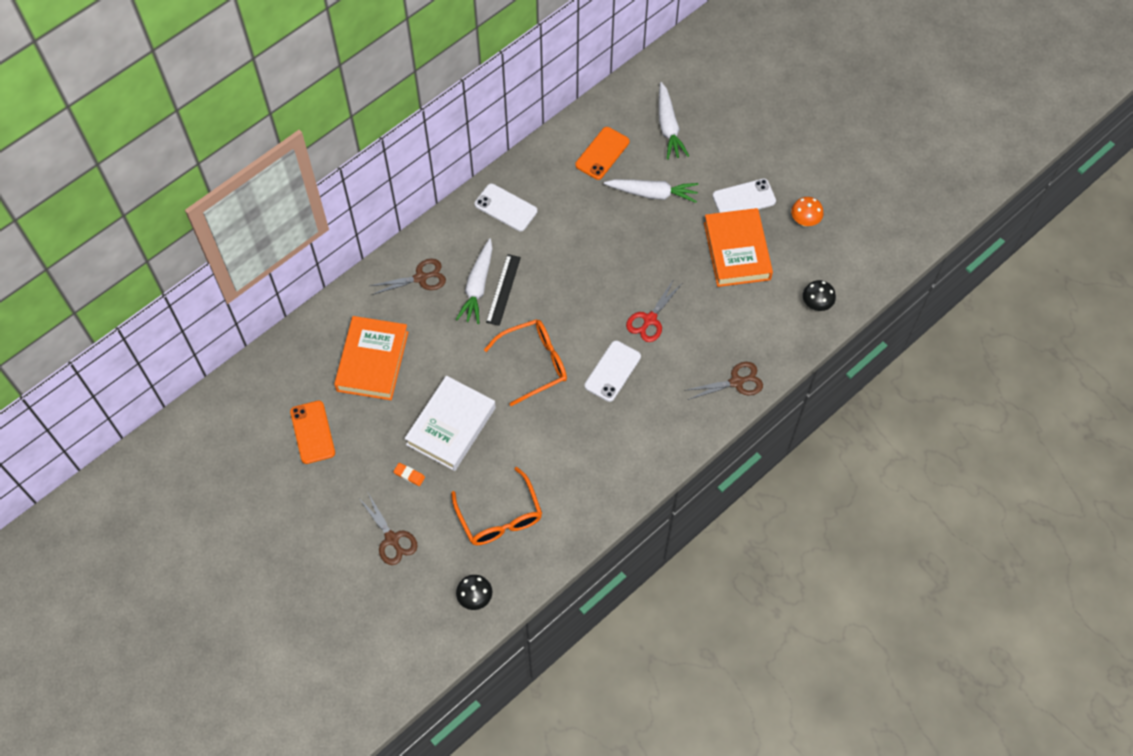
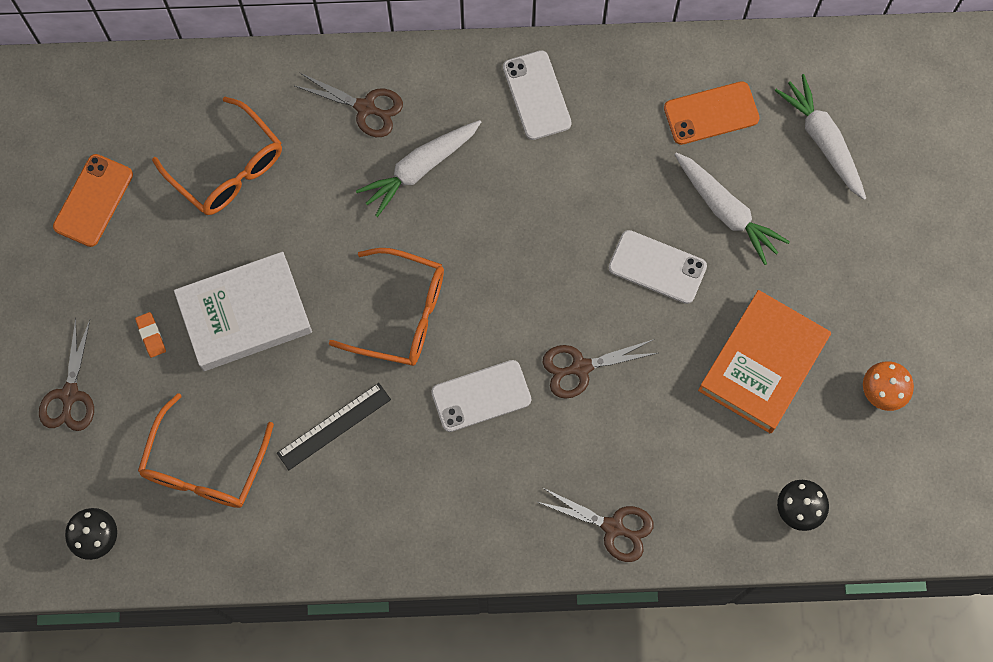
camera: 40 degrees right, 10 degrees up
(372, 361) = (227, 167): orange book -> orange glasses
(503, 289) = (445, 195): black ruler -> black ruler (334, 426)
(649, 319) = (580, 367): red scissors -> brown scissors
(668, 127) = (822, 140): white carrot -> white carrot turned 120 degrees clockwise
(744, 198) = (832, 304): white phone -> white phone (657, 267)

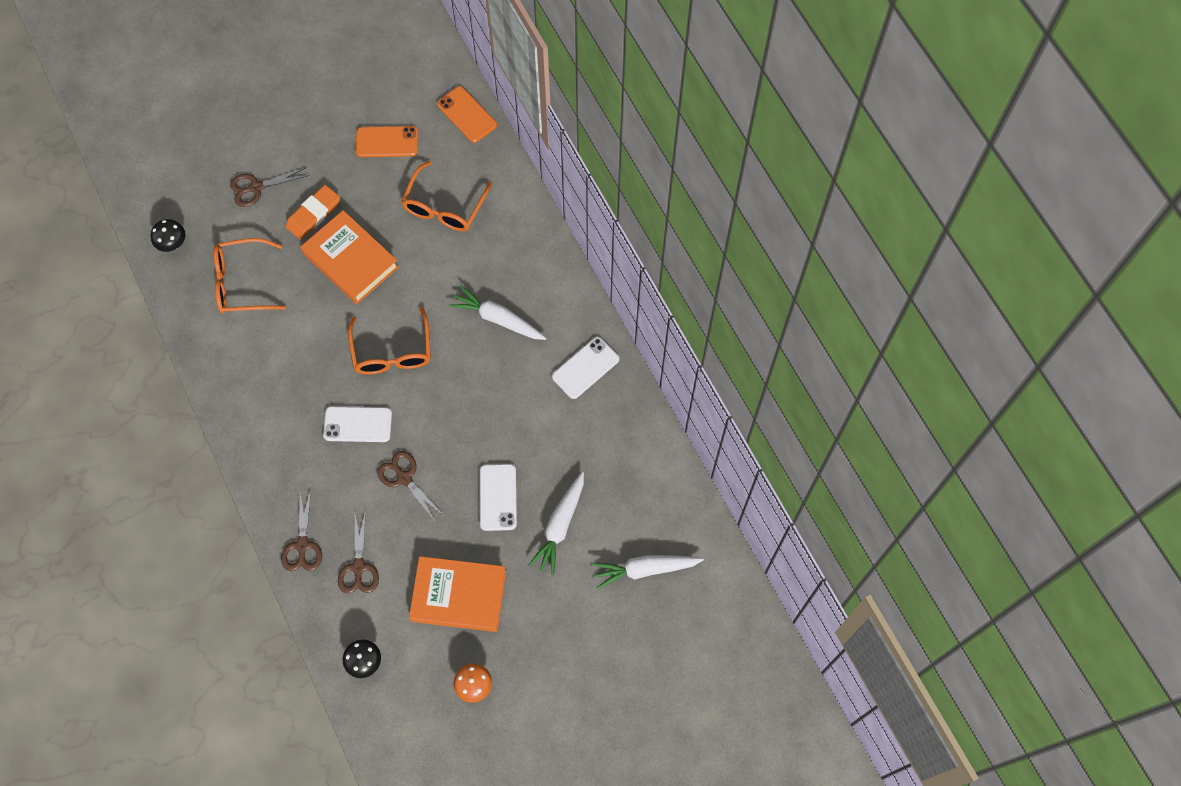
camera: 65 degrees right, 5 degrees down
(151, 335) = (313, 214): orange eraser -> orange eraser, size x1.97
(245, 315) = (351, 261): white book -> orange book
(334, 426) = (299, 345): black ruler -> none
(365, 108) = (524, 267): brown scissors -> brown scissors (358, 567)
(481, 396) = (358, 424): white phone -> white phone turned 45 degrees counterclockwise
(711, 113) = (628, 486): orange phone -> orange phone (467, 115)
(822, 140) = (644, 569): white carrot -> white carrot turned 135 degrees counterclockwise

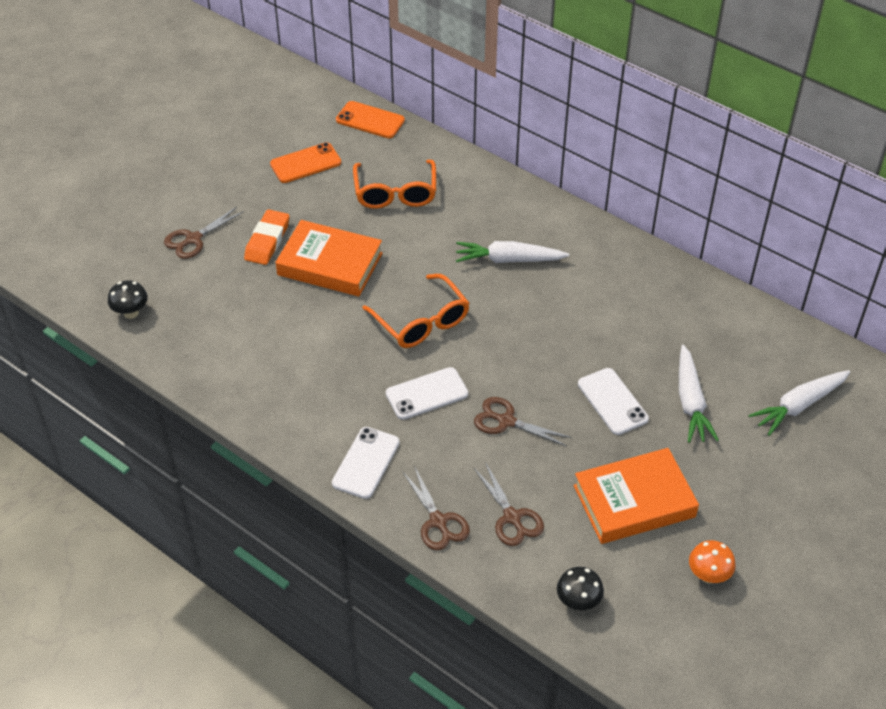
camera: 25 degrees left, 20 degrees down
(243, 282) = (227, 319): orange glasses -> none
(585, 368) = (620, 268): white phone -> white phone (366, 463)

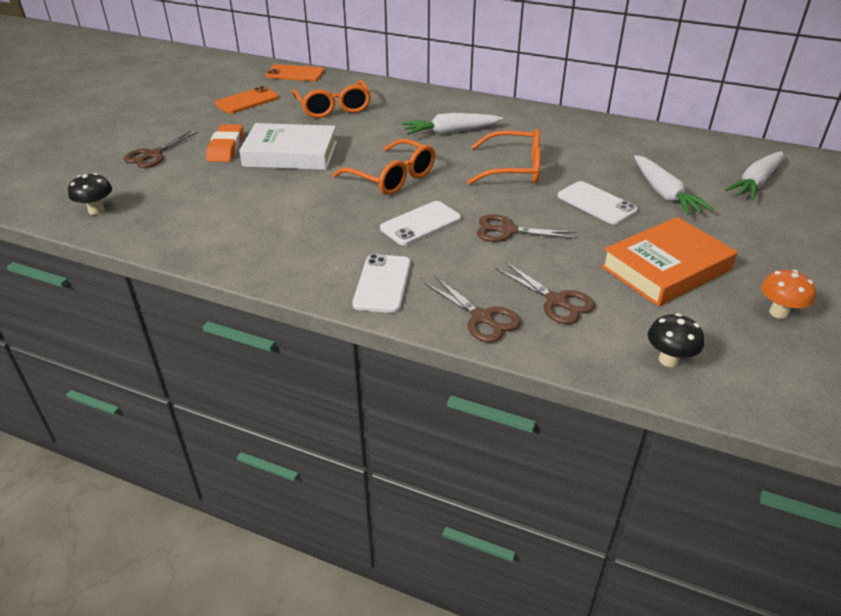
camera: 15 degrees left, 10 degrees down
(330, 264) = (290, 154): orange book -> white book
(550, 332) = (513, 169): none -> orange glasses

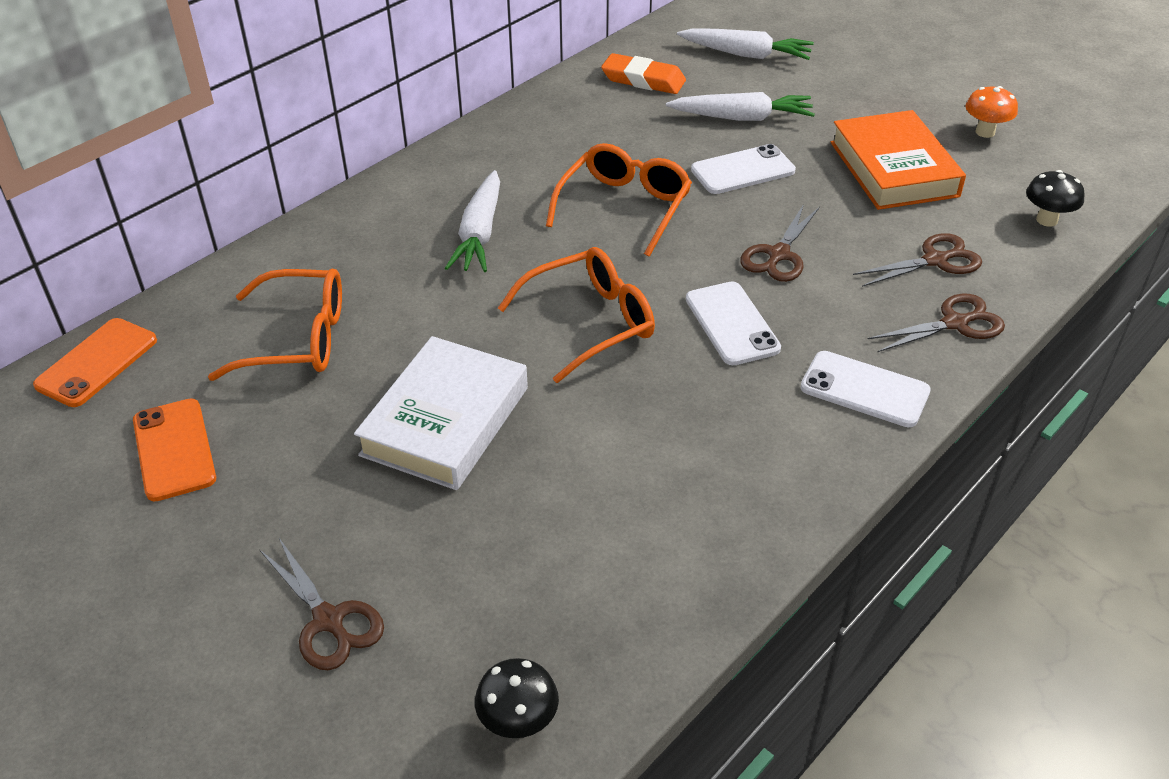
camera: 70 degrees left, 5 degrees up
(226, 147) = (365, 504): orange eraser -> orange eraser (643, 80)
(755, 183) = (746, 54): white carrot -> white carrot turned 45 degrees counterclockwise

